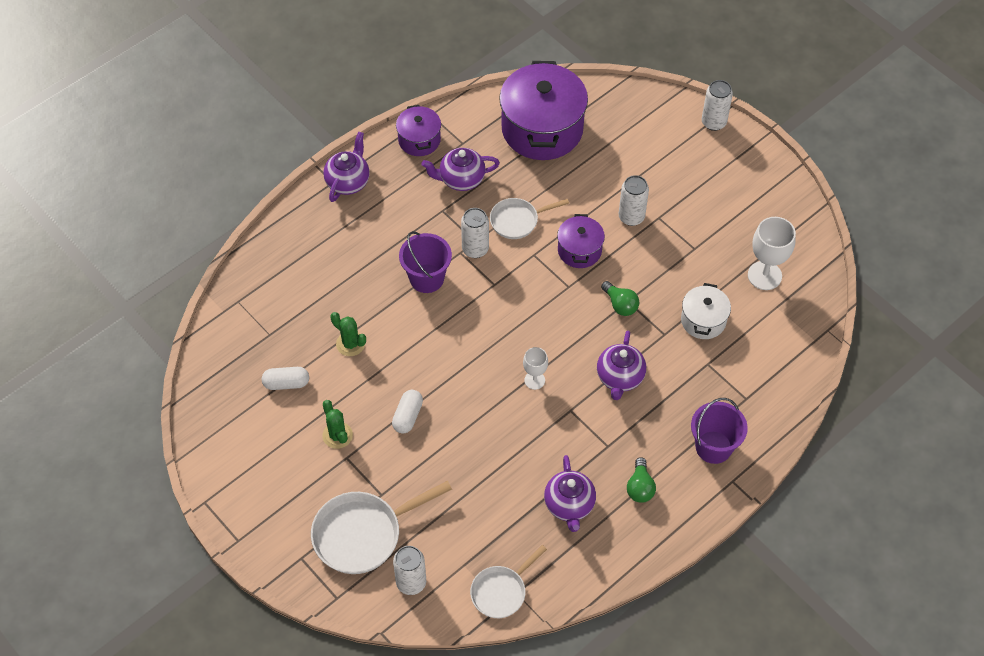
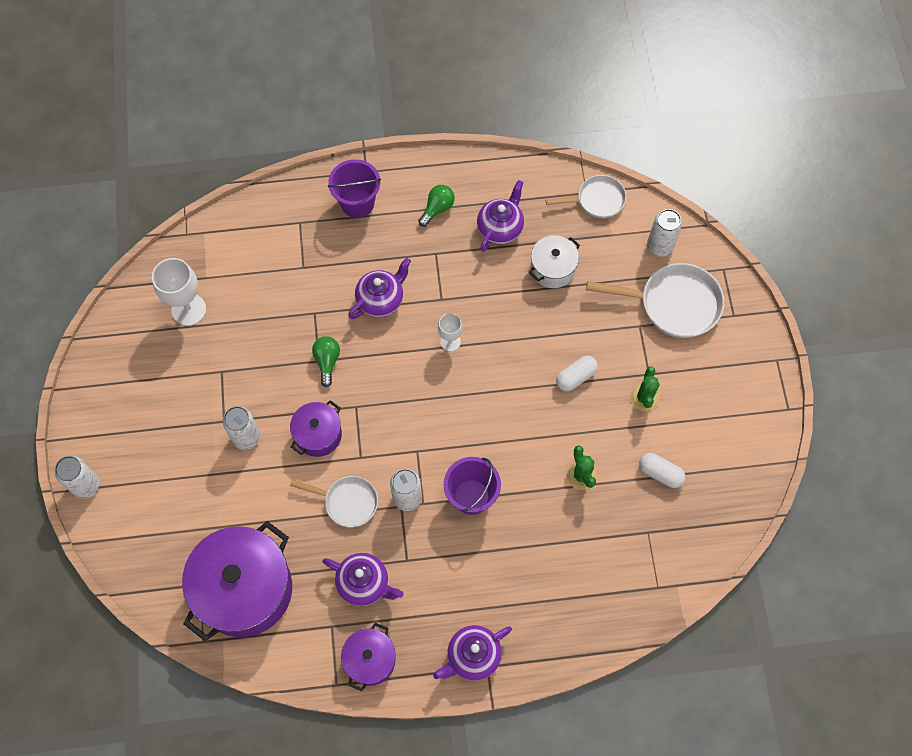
camera: 145 degrees left, 10 degrees up
(703, 320) = (273, 304): white pot -> white pot (552, 269)

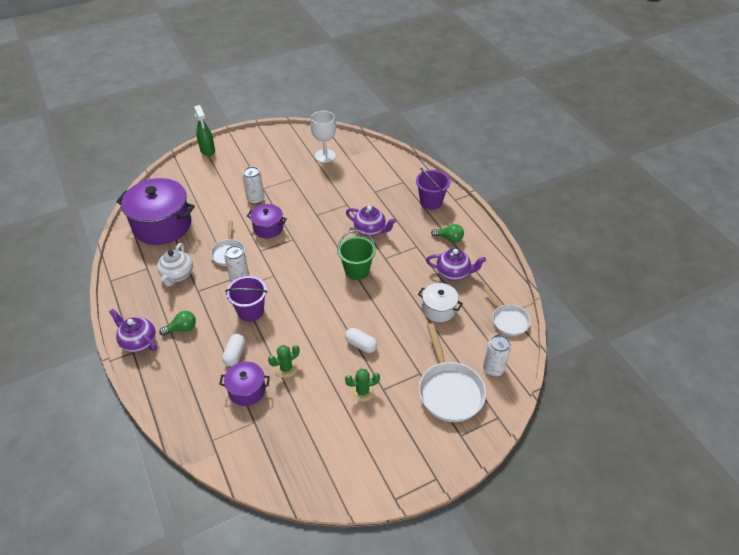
camera: 70 degrees right, 20 degrees down
(86, 485) = (207, 150): white can -> green spray bottle
(327, 361) = (317, 218): green light bulb -> green light bulb (182, 328)
(364, 583) = (177, 275): purple teapot -> white teapot
(370, 660) = (128, 291): purple pot -> purple pot (247, 390)
(450, 342) = (357, 270): white goblet -> green bucket
(660, 473) = (304, 418): white capsule -> white capsule (235, 354)

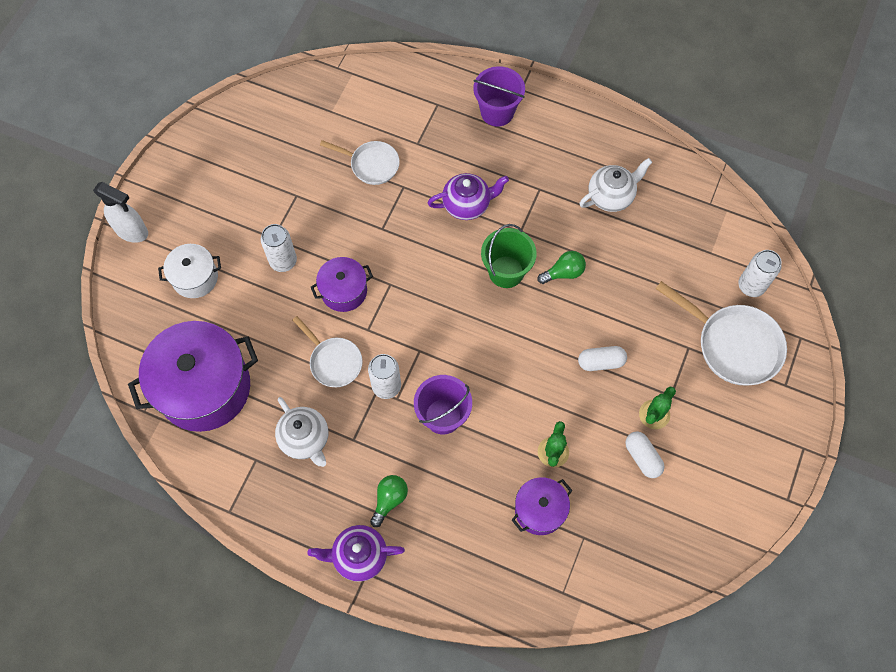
camera: 40 degrees left, 20 degrees up
(207, 150) = (132, 231): green spray bottle -> white spray bottle
(235, 354) = (482, 481): white capsule -> white capsule (642, 457)
(325, 156) = (301, 130): white goblet -> none
(438, 309) = (637, 255): white pot -> white pot (195, 278)
(449, 238) = (564, 151): green light bulb -> green light bulb (563, 273)
(453, 273) = (611, 196): purple teapot -> white teapot
(508, 320) = (716, 215): white pan -> white pan (371, 164)

